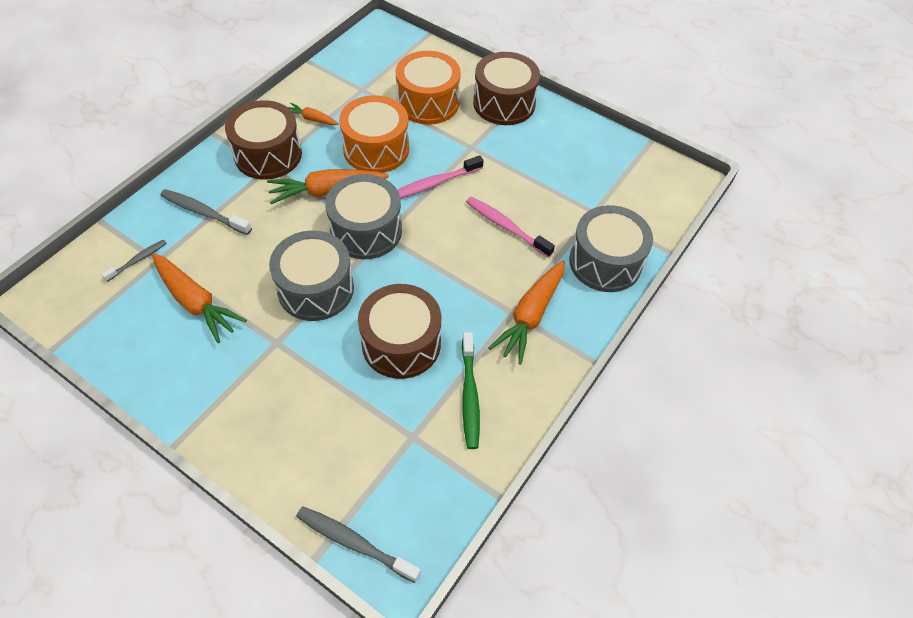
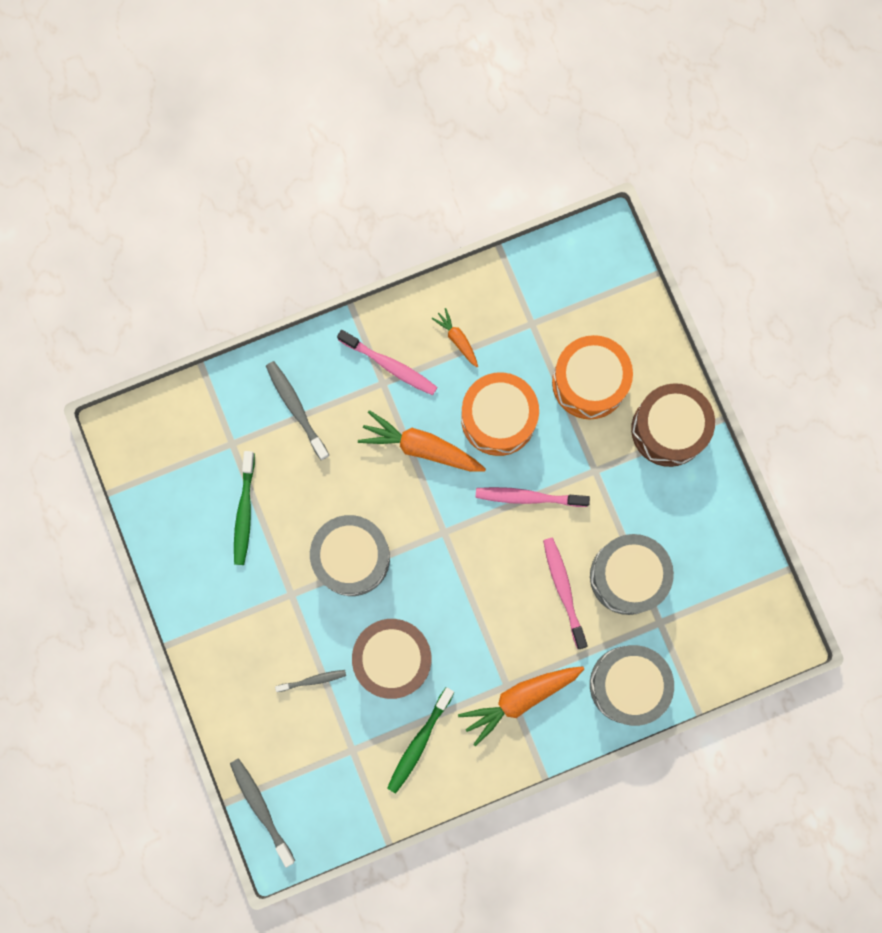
camera: 35 degrees right, 25 degrees up
(138, 260) = (215, 434): grey toothbrush -> grey toothbrush (313, 680)
(196, 302) = (244, 511): orange carrot -> green toothbrush
(268, 154) = (390, 365): brown drum -> pink toothbrush
(366, 230) = (431, 517): grey drum -> grey drum (627, 576)

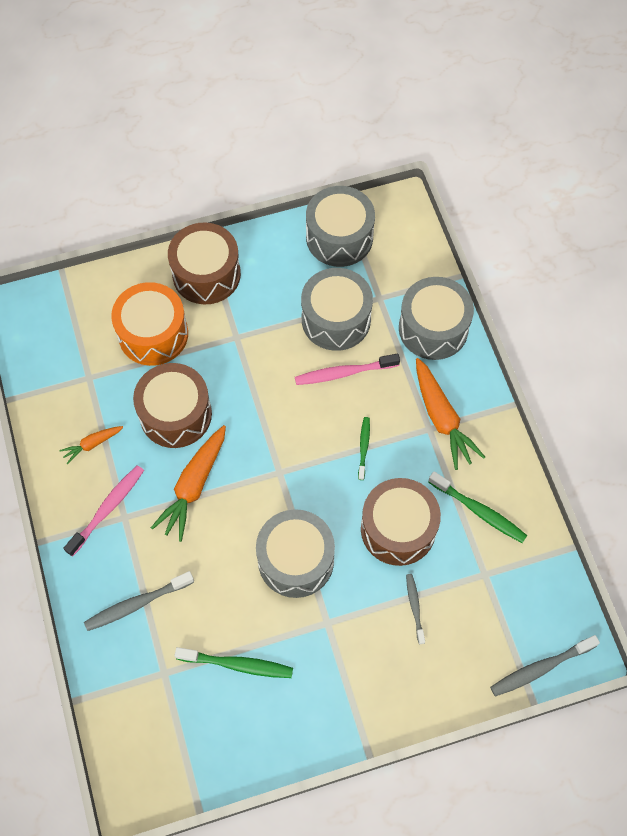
camera: 85 degrees left, 15 degrees down
(479, 617) = (364, 447): none -> green toothbrush
(498, 418) = (175, 414): orange drum -> brown drum
(528, 497) = (254, 395): pink toothbrush -> none
(733, 572) = (339, 237): none -> grey drum

